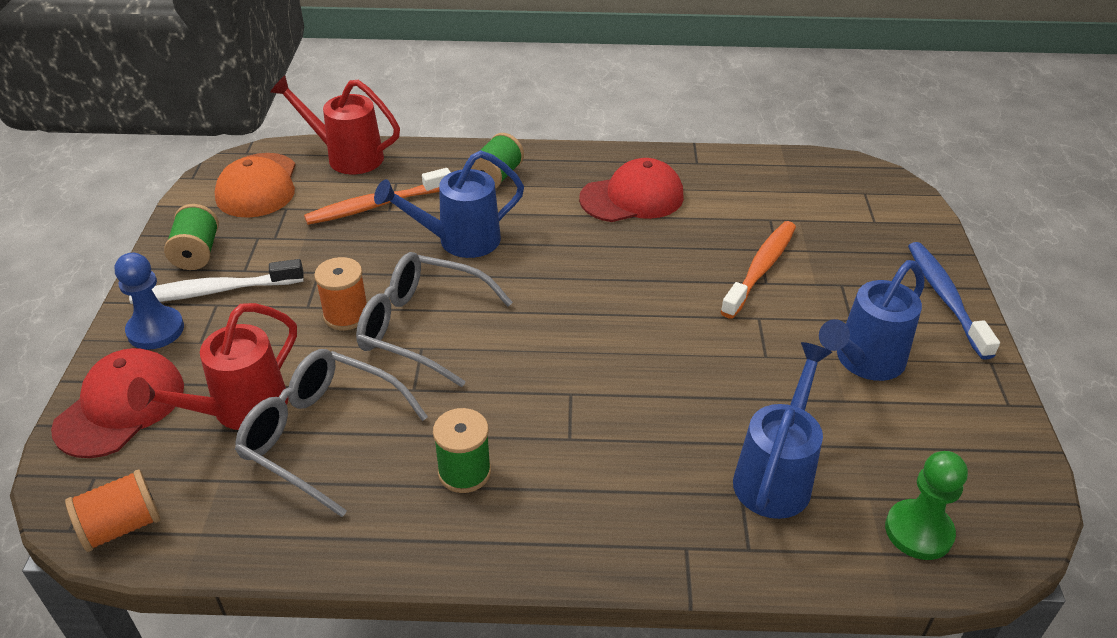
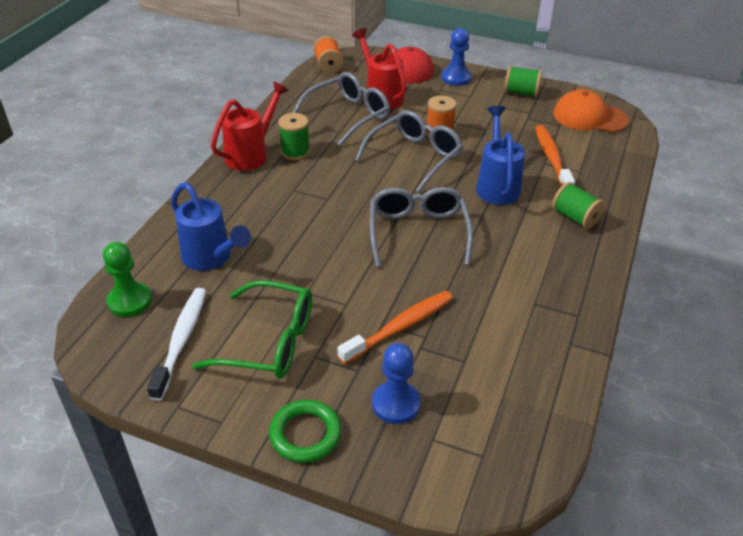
camera: 110 degrees right, 0 degrees up
(214, 291) = (482, 95): white toothbrush -> white toothbrush (181, 340)
(347, 157) = (620, 155): red watering can -> red watering can (251, 154)
(593, 289) = (418, 232): none -> grey glasses
(632, 197) = (524, 283): red cap -> none
(761, 268) = (400, 327): orange toothbrush -> orange toothbrush turned 90 degrees counterclockwise
(858, 250) = (395, 404): none -> blue pawn
(864, 362) = (270, 342): blue watering can -> green glasses
(945, 298) = (305, 434): blue toothbrush -> green ring

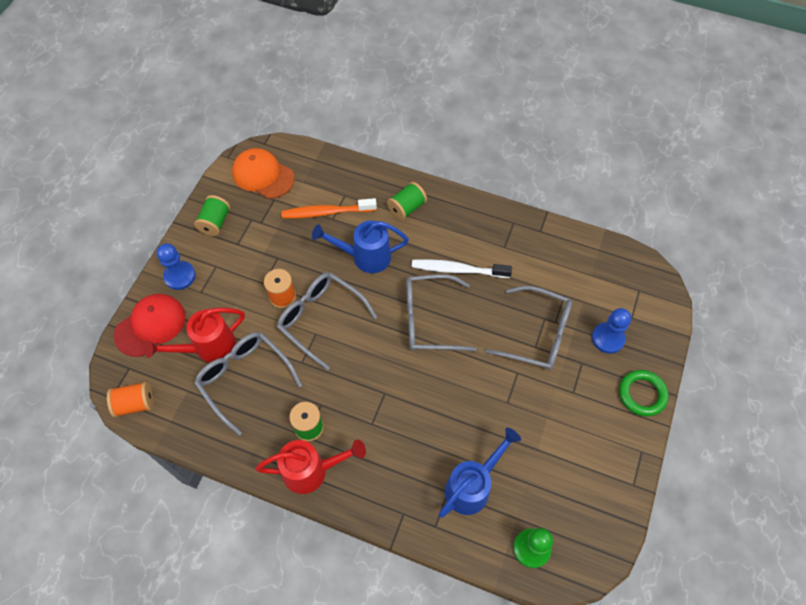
camera: 90 degrees left, 20 degrees up
(181, 340) = (570, 494): white toothbrush -> white toothbrush (457, 270)
(251, 154) = (311, 471): red watering can -> red watering can turned 135 degrees clockwise
(270, 342) = (563, 426): green glasses -> none
(400, 327) = (537, 335): orange toothbrush -> grey glasses
(589, 117) = (263, 175): orange cap -> orange cap turned 105 degrees clockwise

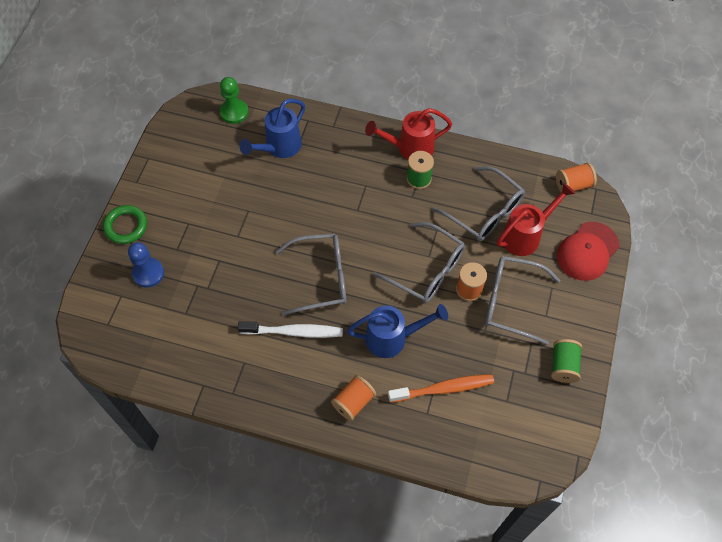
camera: 175 degrees right, 0 degrees up
(180, 276) = (578, 302): blue pawn -> none
(263, 175) = (528, 432): orange cap -> none
(406, 208) = (353, 402): green spool -> orange spool
(537, 335) = (216, 271): grey glasses -> grey glasses (511, 302)

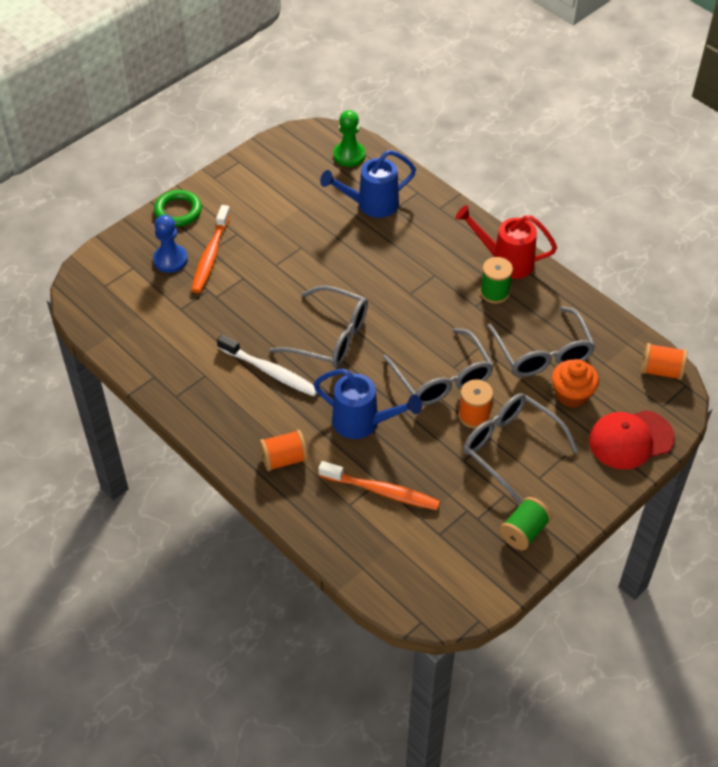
camera: 30 degrees right, 10 degrees down
(179, 253) = (210, 255): none -> orange toothbrush
(525, 236) = (571, 394): red watering can -> orange cupcake

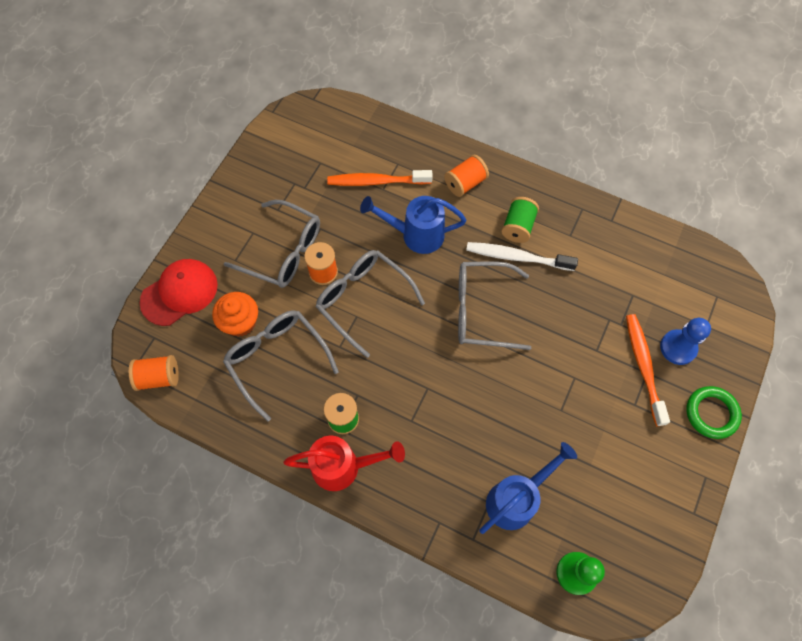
camera: 160 degrees right, 15 degrees up
(524, 532) = (255, 184): green spool -> green spool (518, 227)

